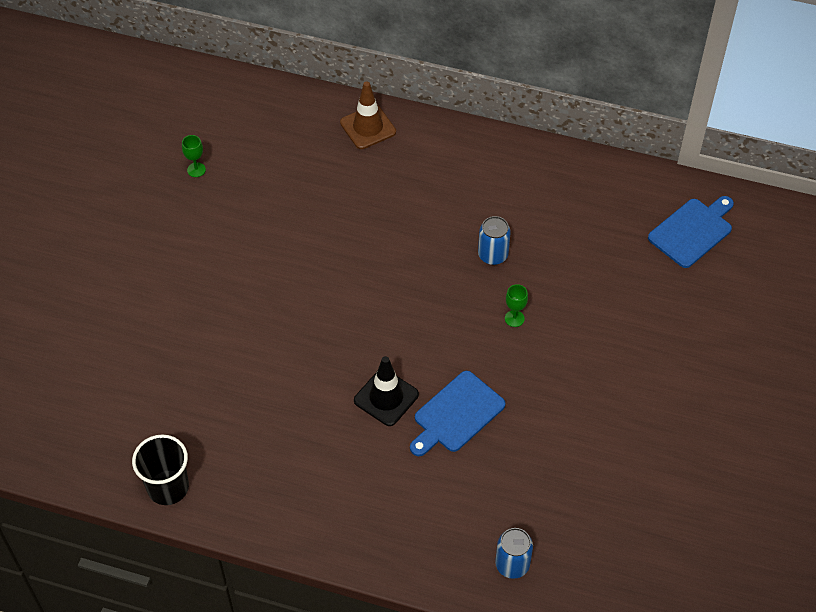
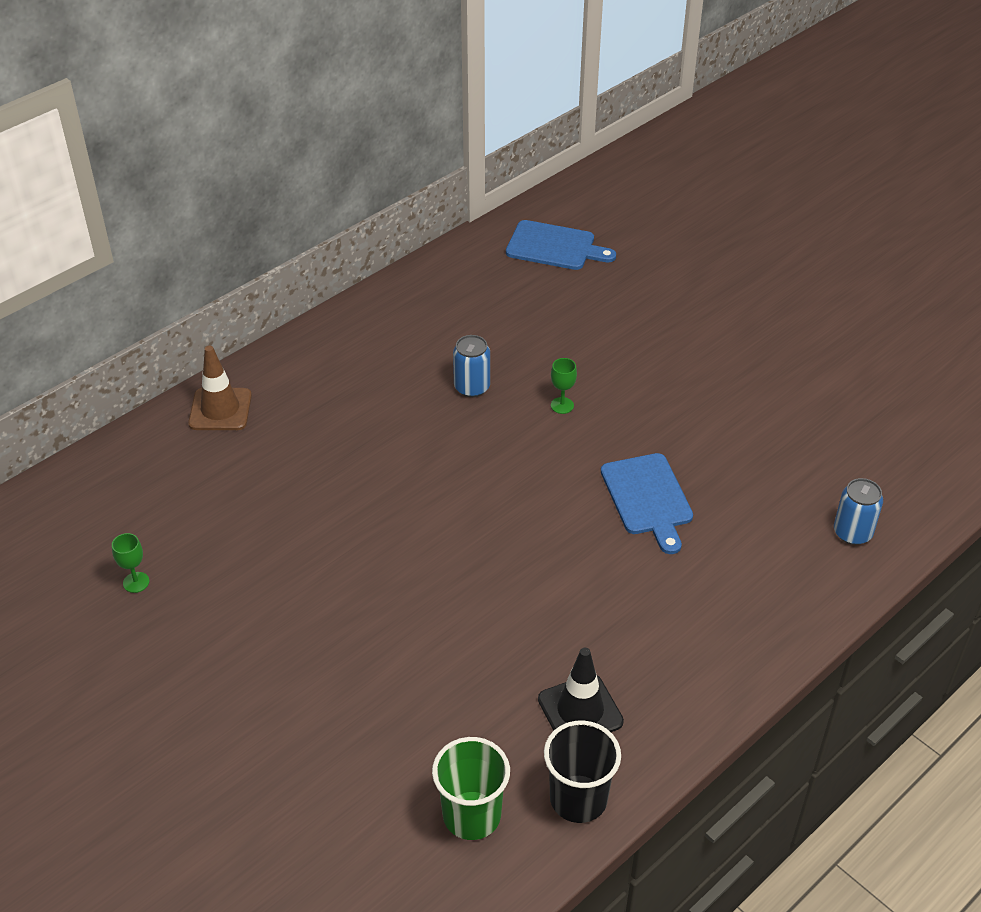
camera: 60 degrees left, 10 degrees down
(124, 434) = (472, 815): none -> green cup
(386, 397) = (588, 545): black traffic cone -> black traffic cone (580, 710)
(692, 231) = (554, 246): blue cutting board -> blue cutting board turned 120 degrees clockwise

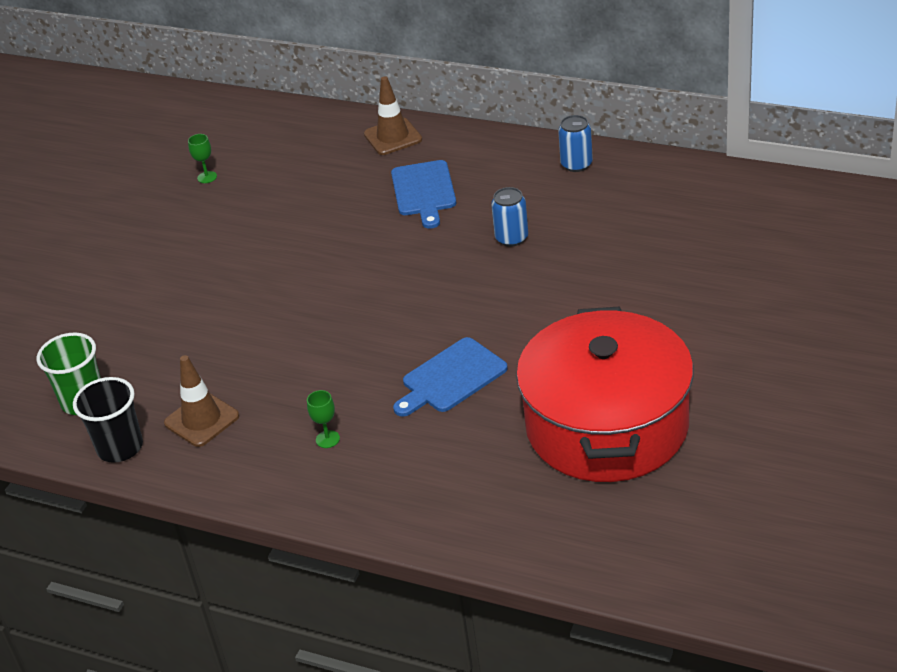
camera: 70 degrees right, 5 degrees down
(554, 246) = (738, 211): blue cutting board -> blue cutting board (424, 191)
(562, 405) = (528, 292): green goblet -> green goblet (327, 439)
(580, 710) = (201, 420): black traffic cone -> brown traffic cone
(778, 424) = (607, 426): none -> red pot
(852, 533) = (495, 516): blue can -> blue can (576, 164)

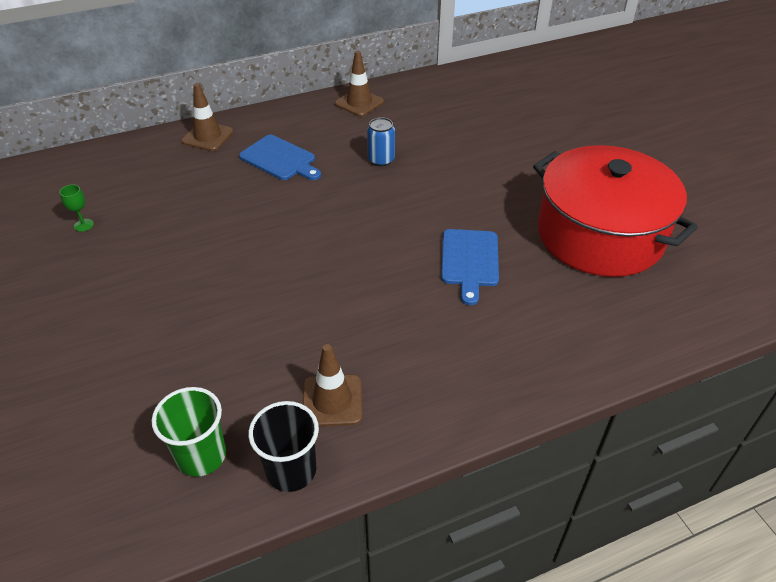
camera: 50 degrees left, 5 degrees up
(327, 439) = (449, 351): green goblet -> none
(576, 164) = (359, 103): blue can -> brown traffic cone

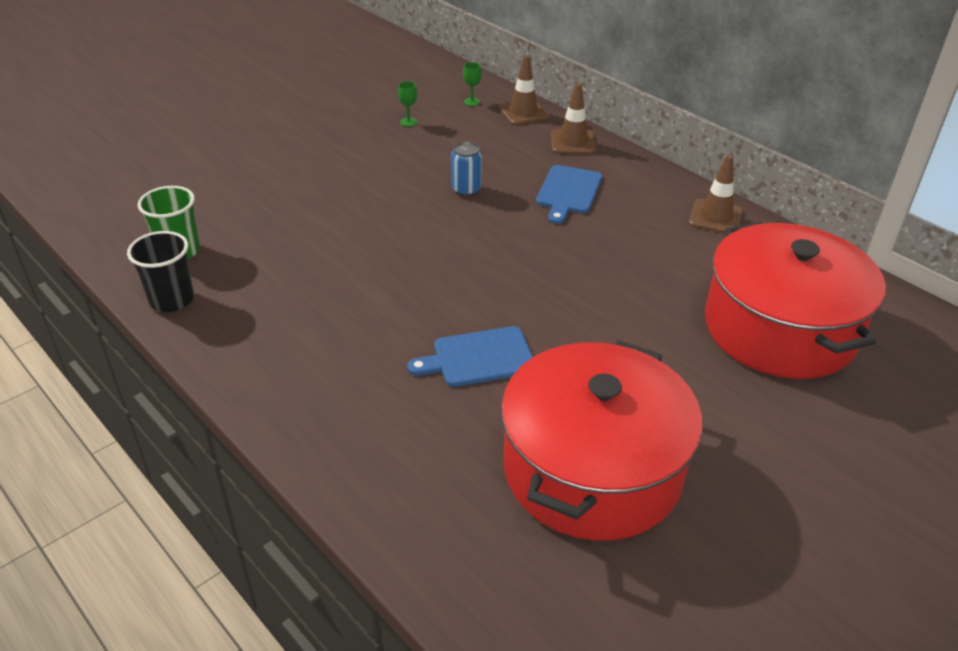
camera: 70 degrees right, 5 degrees down
(85, 175) = (472, 102): none -> green goblet
(332, 400) = (250, 304): brown traffic cone -> brown traffic cone (523, 112)
(381, 160) = (617, 257): blue can -> blue can (466, 189)
(491, 118) = (780, 329): none -> red pot

